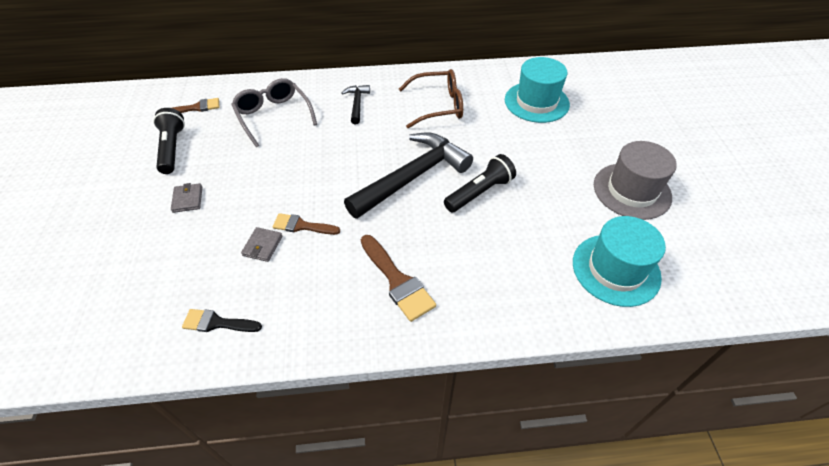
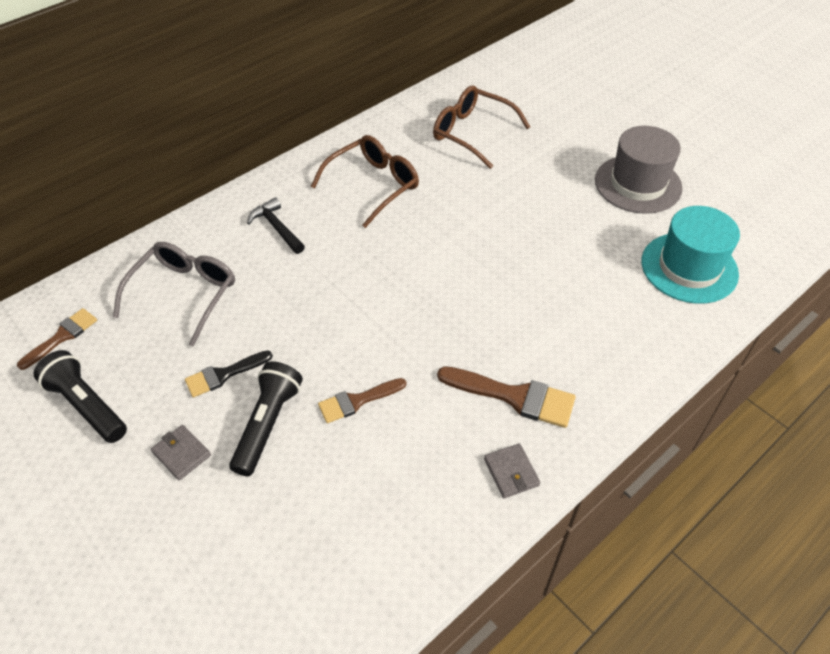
camera: 35 degrees left, 0 degrees up
(217, 323) = (372, 562): black brush -> black brush (224, 375)
(262, 246) = (335, 449): grey wallet -> grey wallet (511, 472)
(273, 116) = (184, 294): grey glasses -> grey glasses turned 90 degrees clockwise
(412, 177) = (424, 280): black hammer -> none
(479, 192) = (506, 259): black flashlight -> black flashlight (268, 424)
(536, 102) = (472, 133): turquoise hat -> brown glasses

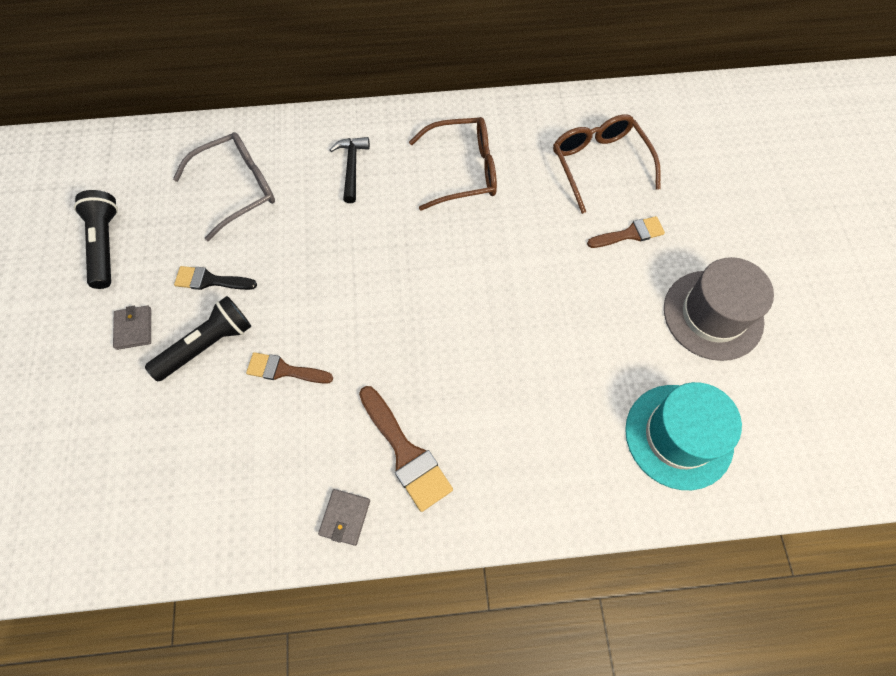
camera: 35 degrees right, 15 degrees up
(62, 336) = (131, 174): brown brush -> brown brush (630, 234)

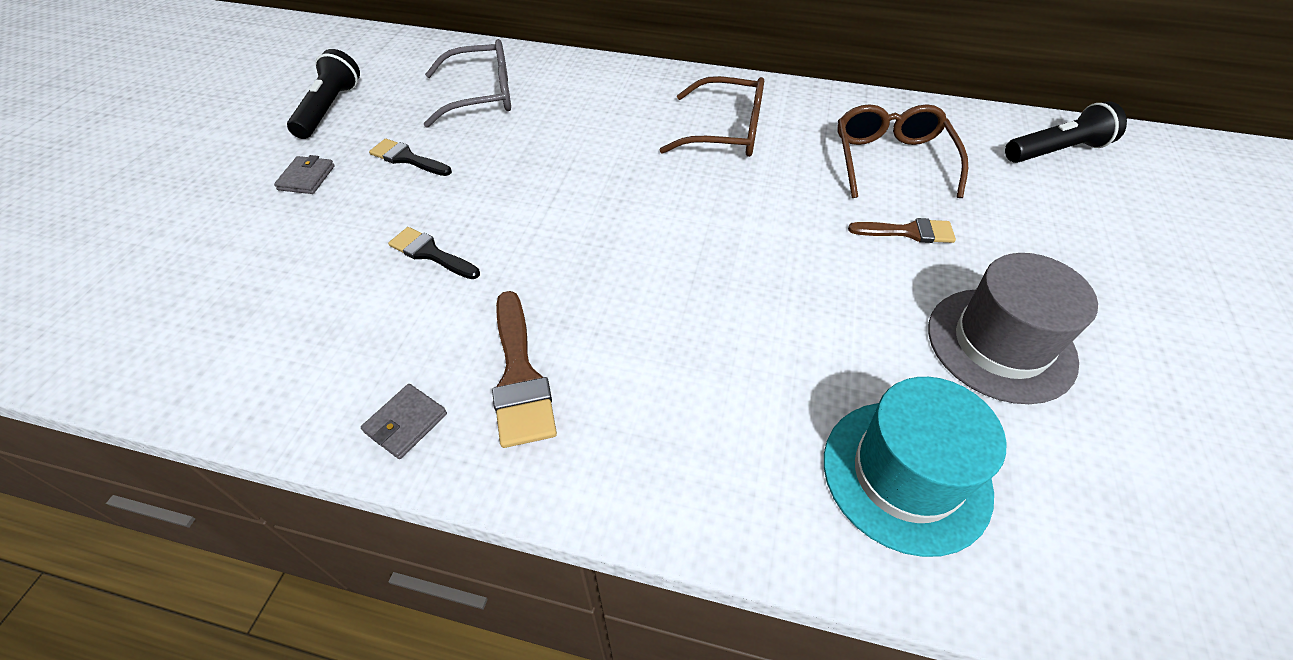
camera: 20 degrees right, 15 degrees down
(207, 345) = (367, 210): black flashlight -> black flashlight (1056, 151)
(284, 370) = (430, 253): brown brush -> black brush
(352, 167) = (606, 104): black hammer -> none

